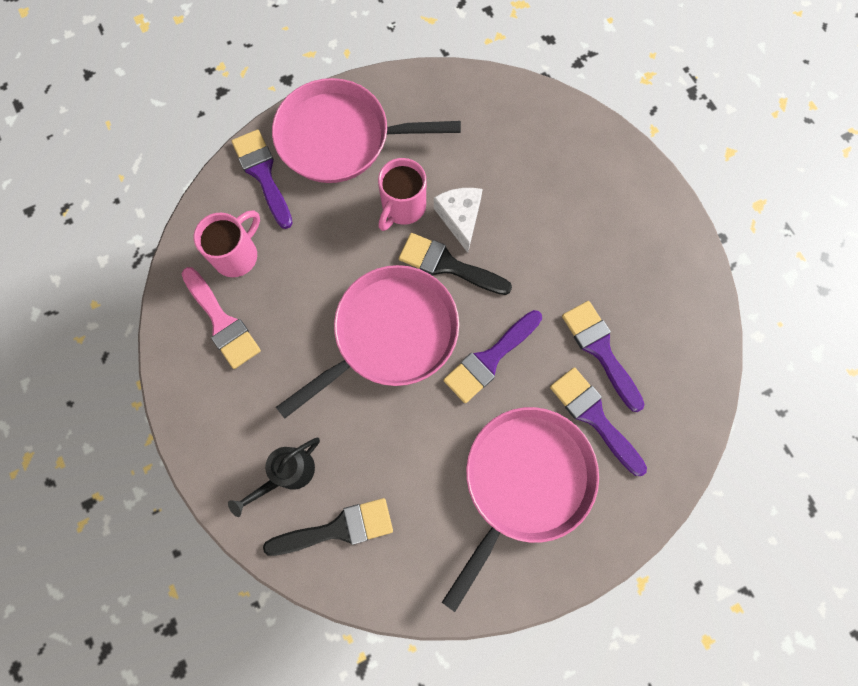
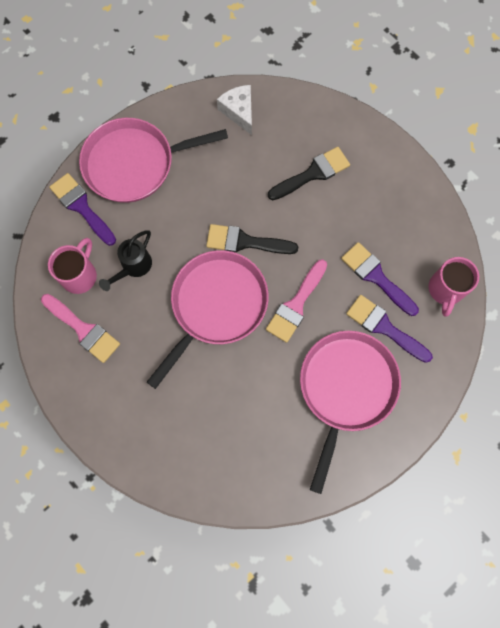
camera: 15 degrees left, 0 degrees up
(287, 474) = (168, 430): black watering can -> black watering can (133, 267)
(337, 529) = (217, 460): black brush -> black brush (312, 174)
(403, 207) = (198, 206): pink mug -> pink mug (445, 290)
(460, 218) = (245, 203): white cheese -> white cheese (239, 112)
(490, 358) = (296, 304): purple brush -> pink brush

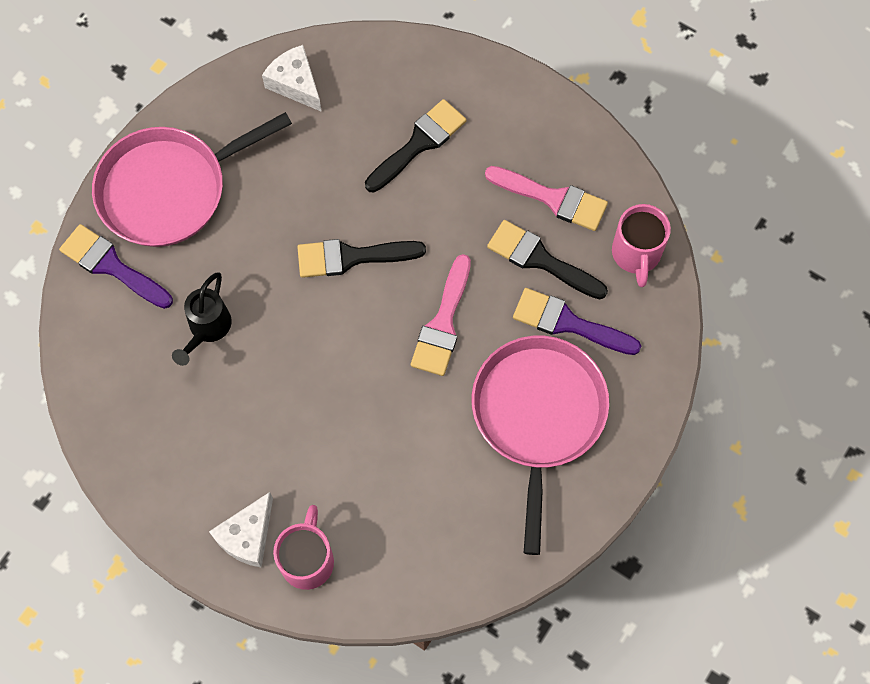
camera: 15 degrees left, 5 degrees down
(80, 275) = (135, 358): pink mug -> pink mug (307, 560)
(83, 329) = (161, 429): pink brush -> pink brush (552, 198)
(121, 420) = (247, 536): none -> white cheese
(216, 305) = (335, 351): pink pan -> none
(376, 277) = (541, 260): purple brush -> black brush

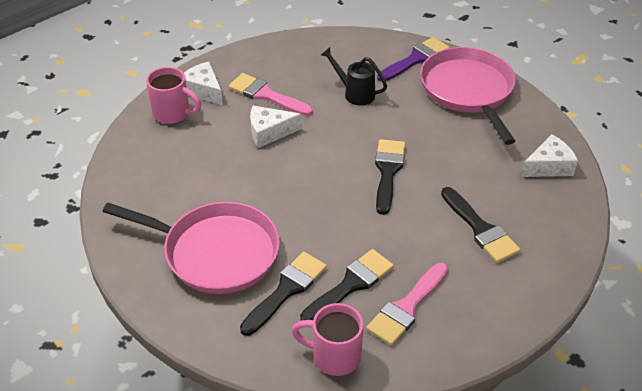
camera: 105 degrees right, 25 degrees down
(315, 418) = (269, 132): none -> white cheese
(443, 323) = (315, 212): pink brush -> pink brush (266, 95)
(569, 323) = (286, 290): purple brush -> black brush

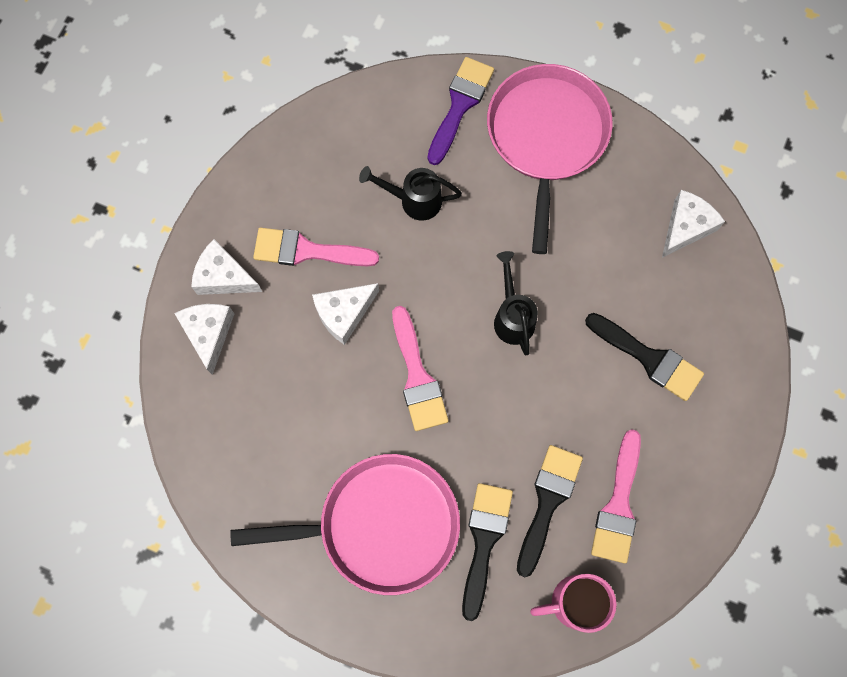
camera: 25 degrees left, 30 degrees up
(173, 113) = (209, 333): pink mug -> white cheese
(298, 180) = (417, 376): none -> pink brush
(388, 172) = (512, 316): black brush -> black watering can
(468, 90) = (546, 136): pink pan -> pink pan turned 45 degrees clockwise

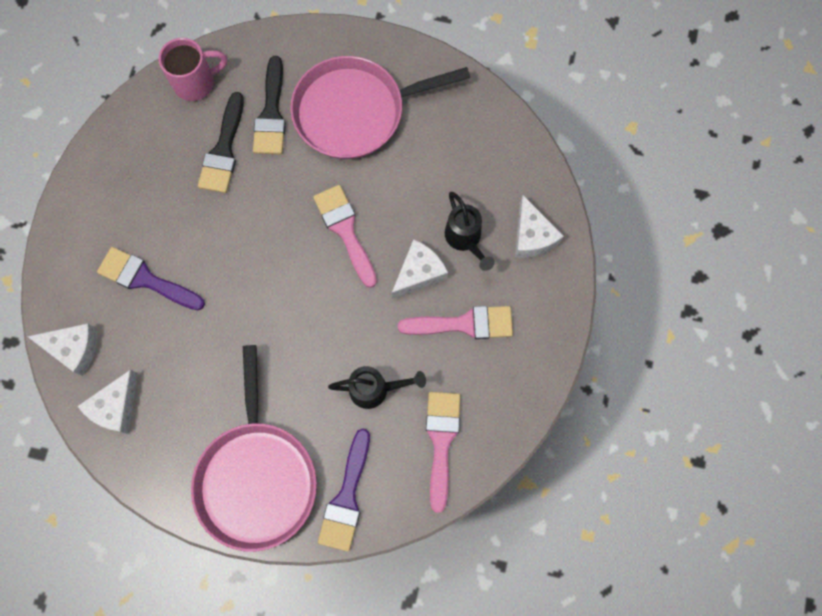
camera: 170 degrees right, 0 degrees up
(224, 277) = (532, 287): white cheese -> white cheese (74, 349)
(512, 316) = (269, 296): black watering can -> black watering can (465, 239)
(618, 504) = (166, 158): pink brush -> pink brush (441, 442)
(648, 358) = (146, 279): black brush -> purple brush

